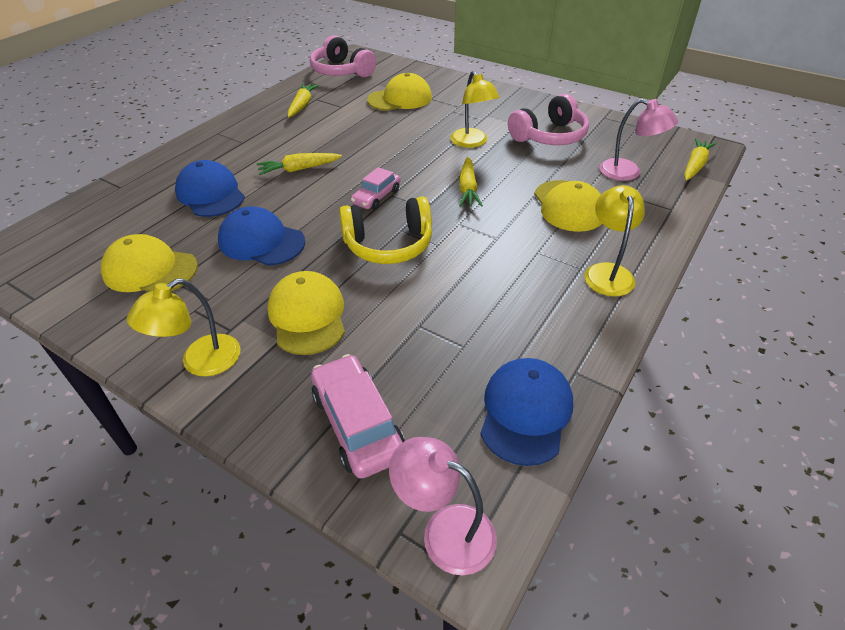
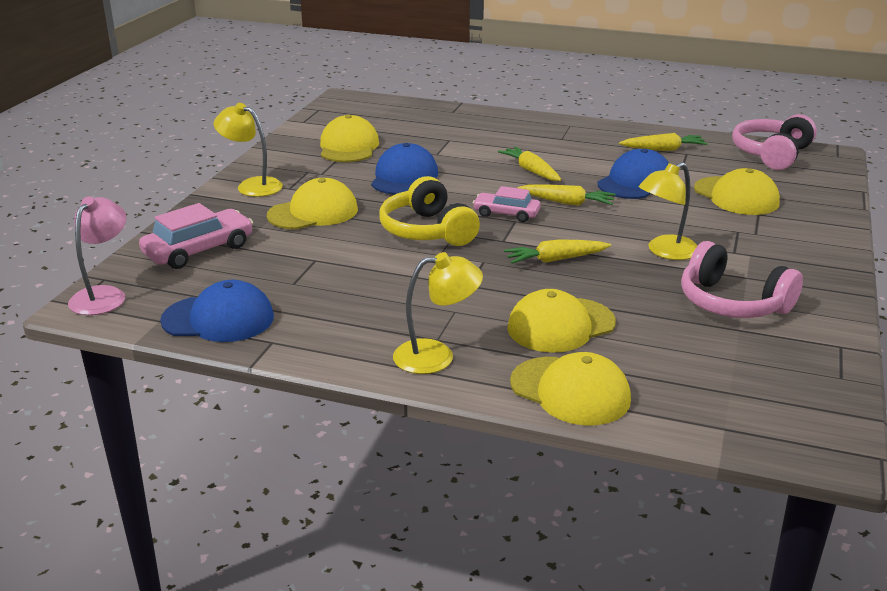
camera: 75 degrees right, 15 degrees down
(210, 194) = (463, 144): blue cap -> blue cap (635, 182)
(628, 172) = (680, 369): pink lamp -> none
(655, 219) = (570, 391): none -> yellow cap
(695, 165) = (751, 431): yellow carrot -> yellow carrot (567, 202)

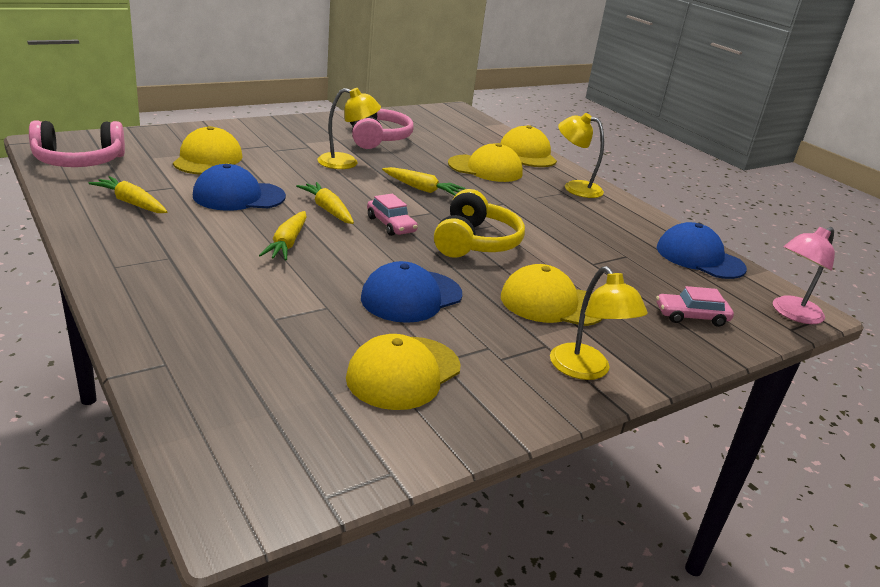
camera: 145 degrees left, 0 degrees up
(199, 250) = (691, 316): pink car -> pink car, size x0.64

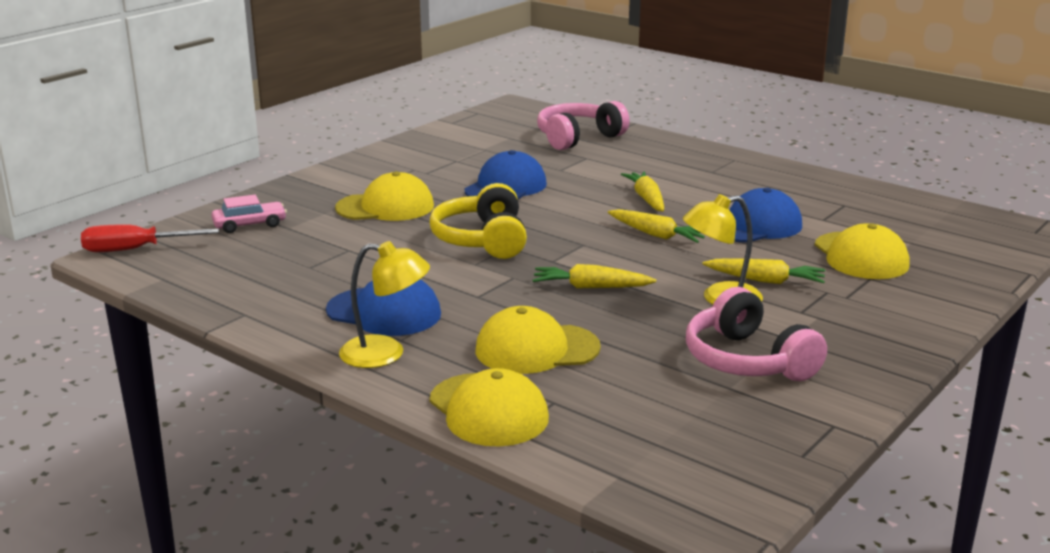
camera: 165 degrees right, 5 degrees down
(79, 161) = (950, 219): pink headphones -> pink headphones (578, 138)
(131, 203) = (820, 197): yellow carrot -> yellow carrot (765, 280)
(391, 225) = (580, 236): pink car -> none
(403, 373) = (475, 151): yellow cap -> none
(586, 370) = (349, 175): yellow lamp -> none
(699, 258) = (214, 286): blue cap -> blue cap (384, 312)
(791, 313) = (134, 249): pink lamp -> red screwdriver

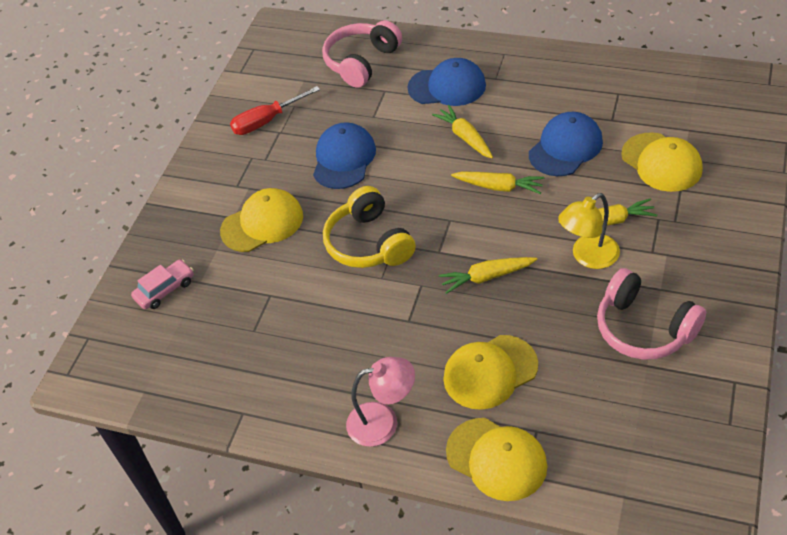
camera: 15 degrees left, 25 degrees up
(134, 249) = (91, 361): red screwdriver -> red screwdriver (266, 121)
(384, 312) = (350, 369): blue cap -> blue cap (447, 86)
(385, 354) = (383, 421): yellow lamp -> pink lamp

